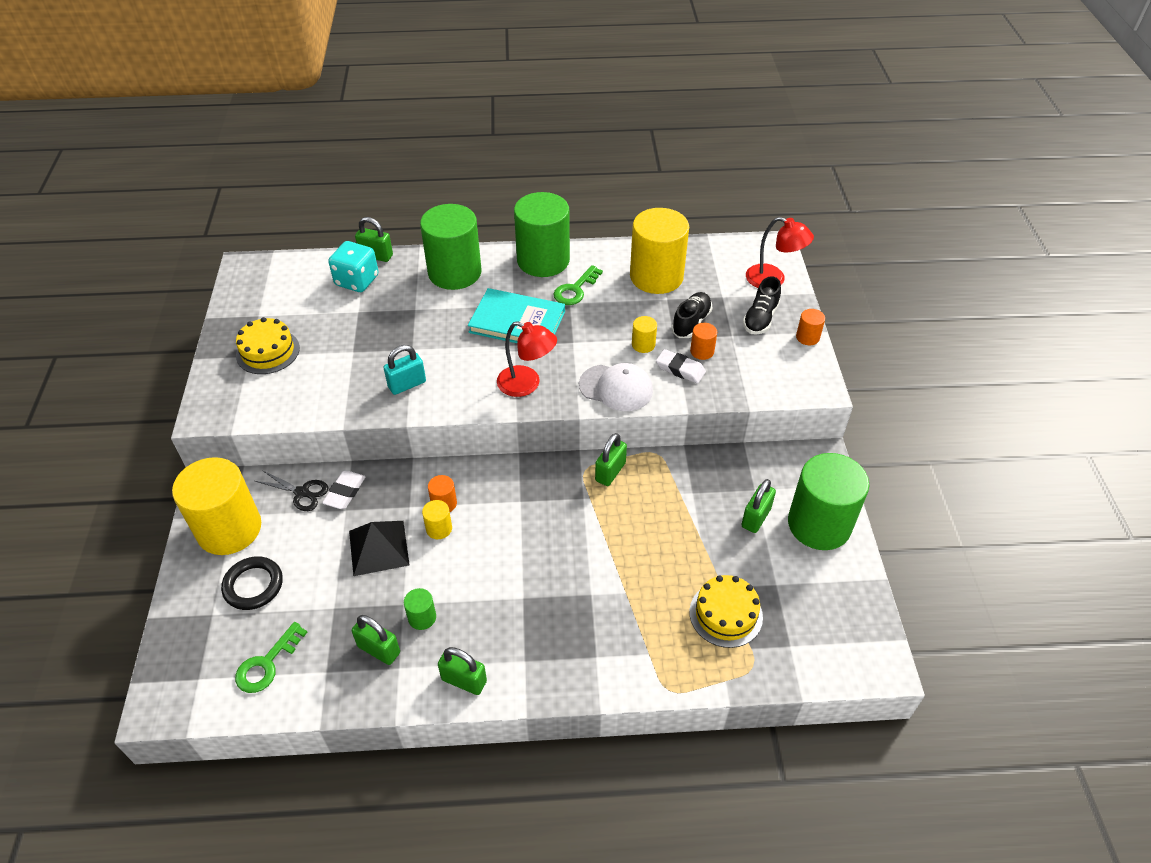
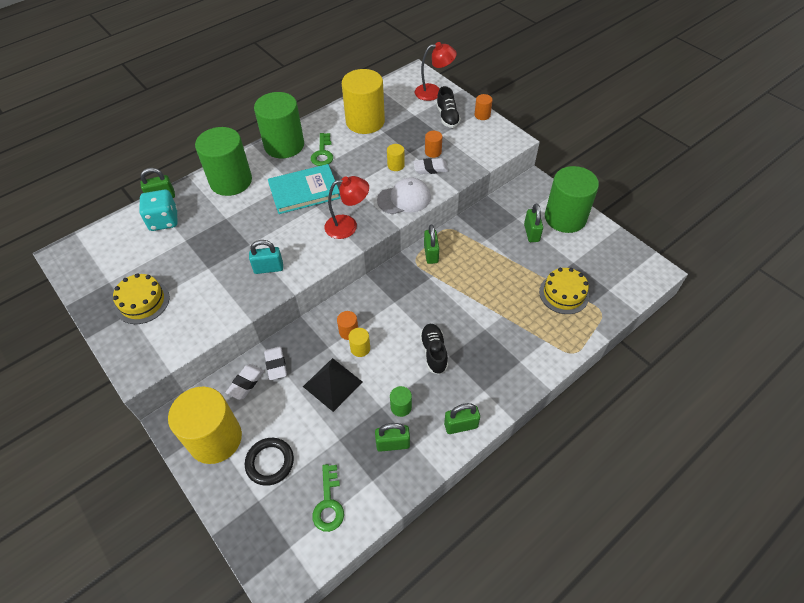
camera: 35 degrees left, 5 degrees up
(302, 493) = (245, 383): black scissors -> white eraser
(407, 384) = (268, 268): turquoise padlock -> turquoise padlock turned 60 degrees clockwise
(691, 322) = (411, 138): black shoe -> black shoe (434, 352)

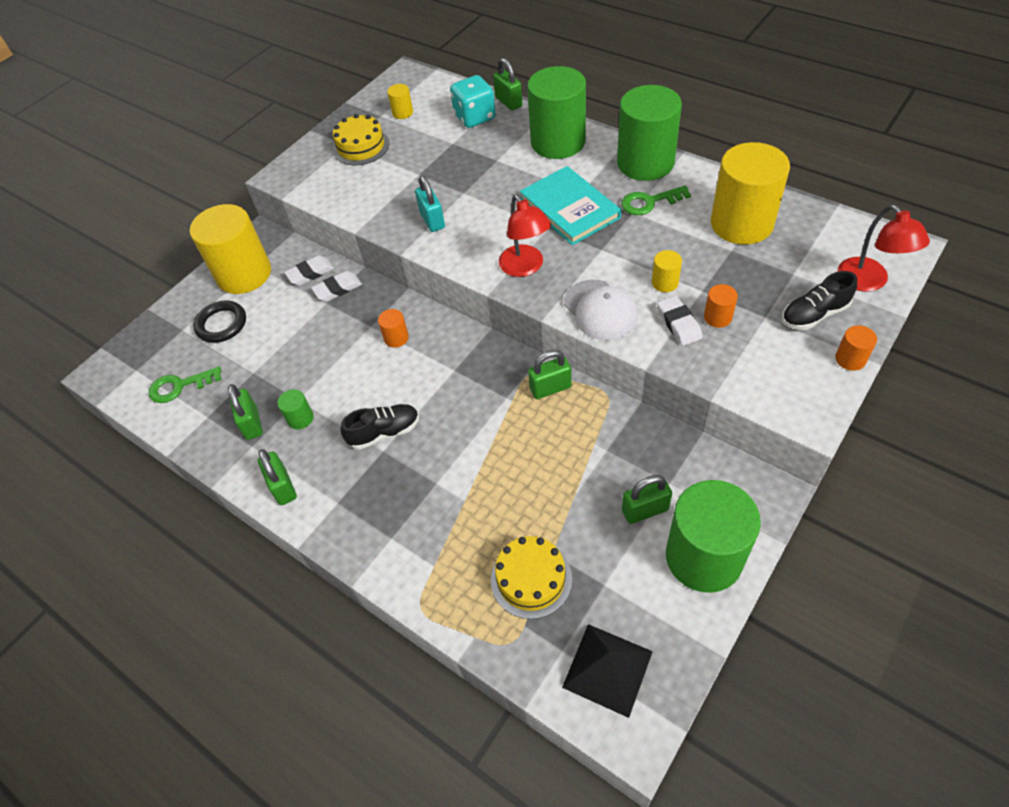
camera: 80 degrees right, 0 degrees up
(245, 383) = (310, 273): white eraser -> white eraser turned 45 degrees counterclockwise
(332, 384) = (321, 345): black pyramid -> black pyramid (607, 669)
(360, 348) = (374, 356): yellow cylinder -> yellow cylinder (402, 113)

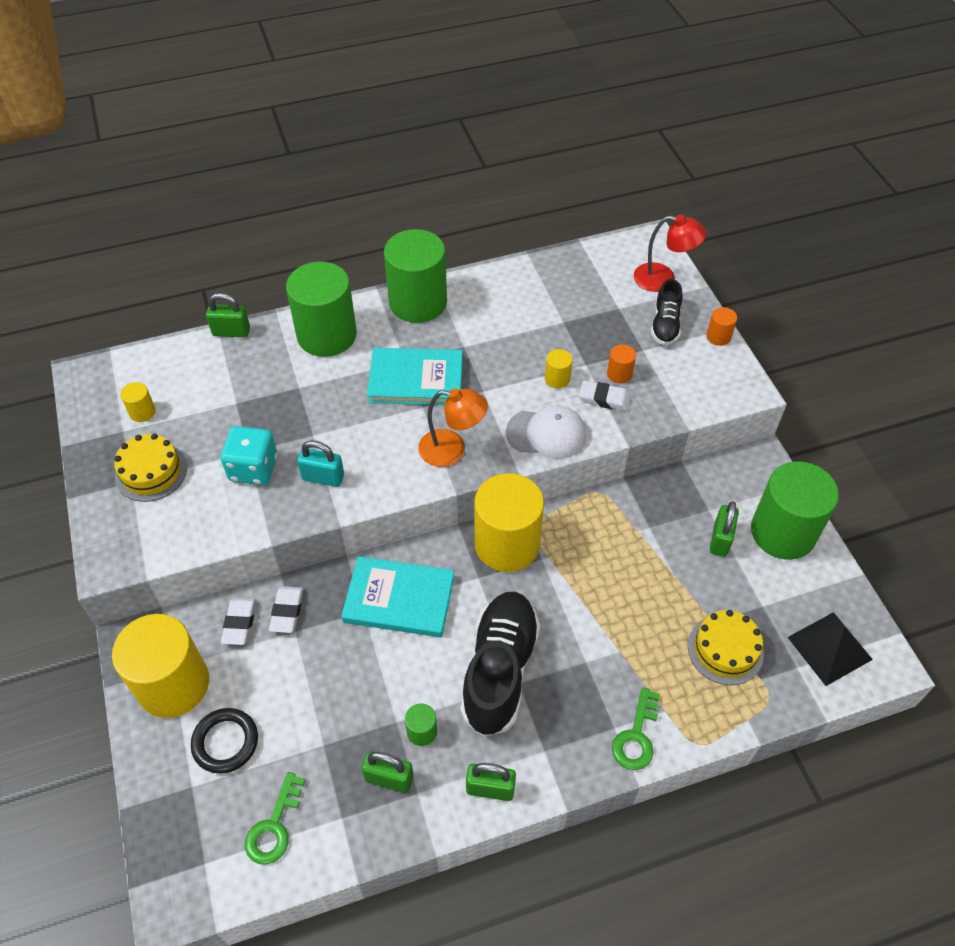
camera: 60 degrees left, 0 degrees up
(384, 432) = (500, 670): black shoe -> black shoe, size x1.84
(396, 338) = (399, 599): orange cylinder -> turquoise book
(475, 117) = (221, 366): turquoise dice -> turquoise dice (253, 469)
(525, 267) = (452, 450): red lamp -> orange lamp
(550, 388) = (559, 523): green padlock -> none
(649, 202) = (464, 330): green key -> green key (636, 736)
(741, 224) = (544, 298): yellow cylinder -> yellow cylinder (507, 544)

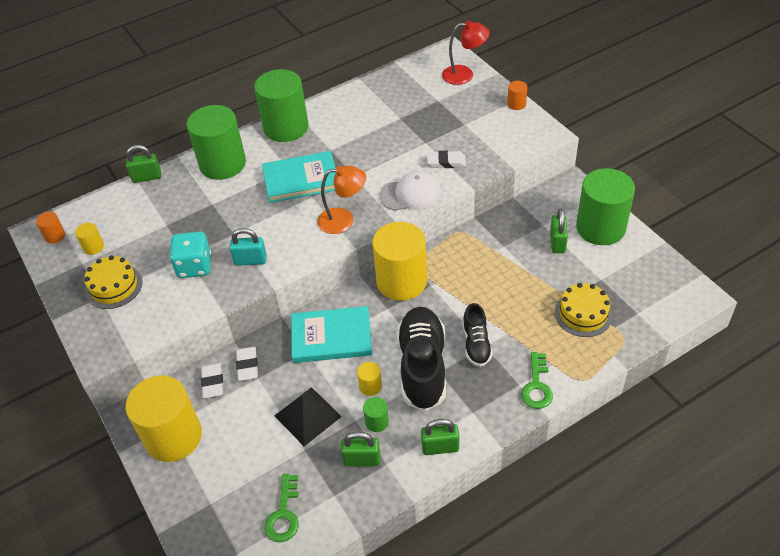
camera: 10 degrees left, 5 degrees down
(225, 742) = (227, 466): black ring -> none
(557, 379) = (407, 156): yellow cylinder -> yellow cylinder (370, 386)
(619, 374) = (452, 143): orange cylinder -> orange cylinder (55, 236)
(665, 325) = (475, 104): black shoe -> black shoe (476, 344)
(829, 648) = (657, 295): black pyramid -> black pyramid (307, 416)

